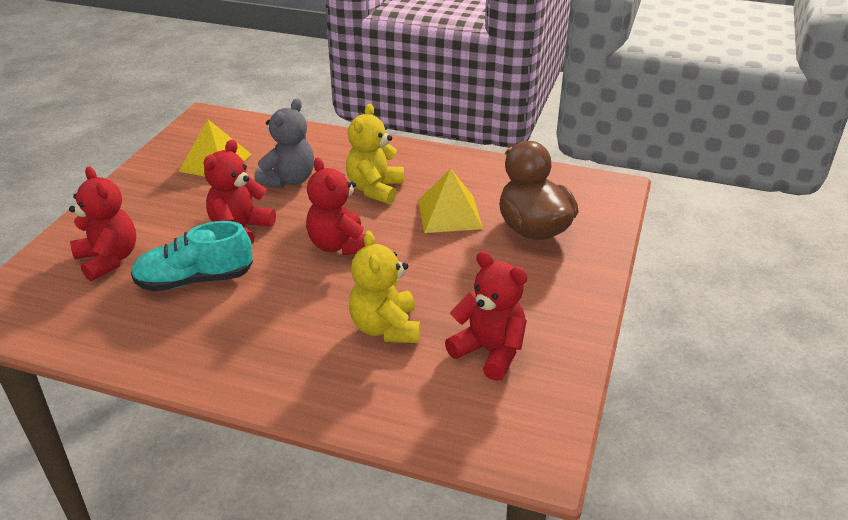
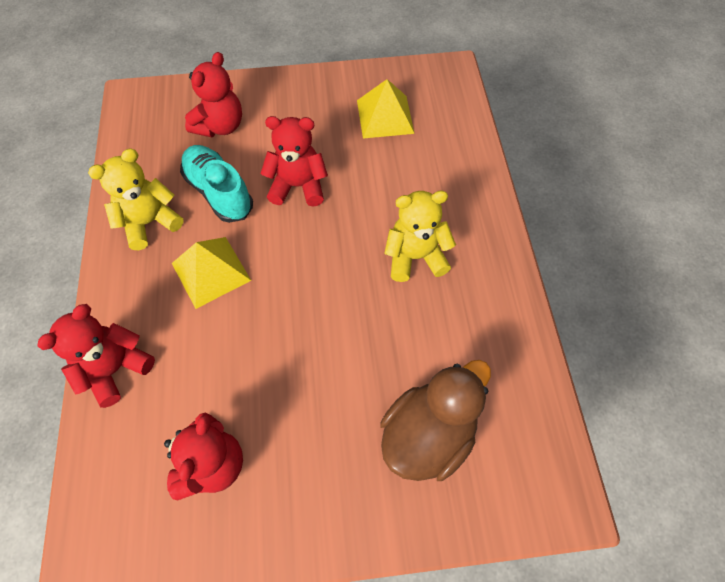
camera: 65 degrees right, 25 degrees up
(288, 180) = (390, 182): grey teddy bear -> none
(339, 245) = (312, 270): red teddy bear -> red teddy bear (115, 369)
(385, 328) = (213, 360): yellow teddy bear -> yellow teddy bear (149, 223)
(449, 214) = (410, 341): yellow pyramid -> yellow pyramid (211, 271)

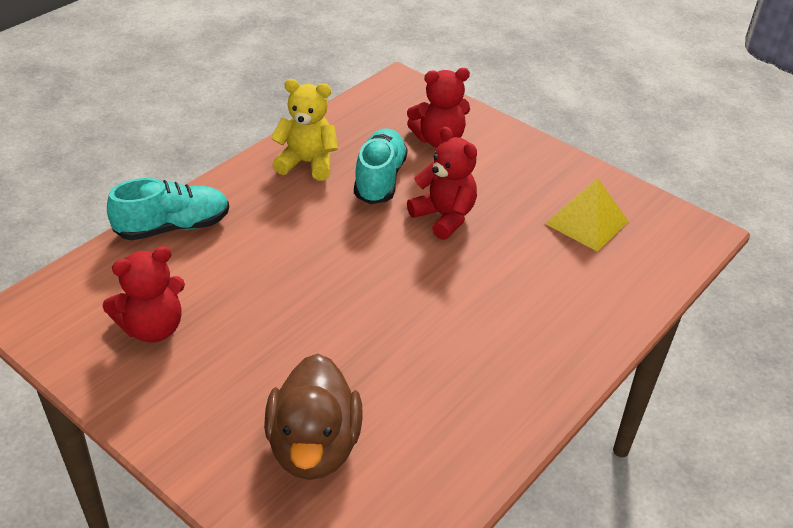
camera: 45 degrees right, 20 degrees down
(115, 369) = (173, 227): red teddy bear -> turquoise shoe
(211, 271) = (306, 221): yellow pyramid -> none
(415, 257) = (472, 331): yellow teddy bear -> none
(428, 434) = (314, 446): brown duck -> brown duck turned 90 degrees clockwise

